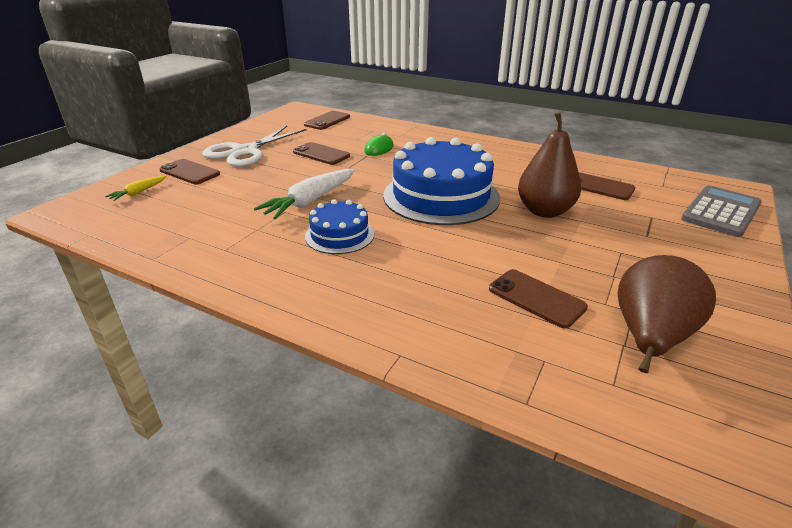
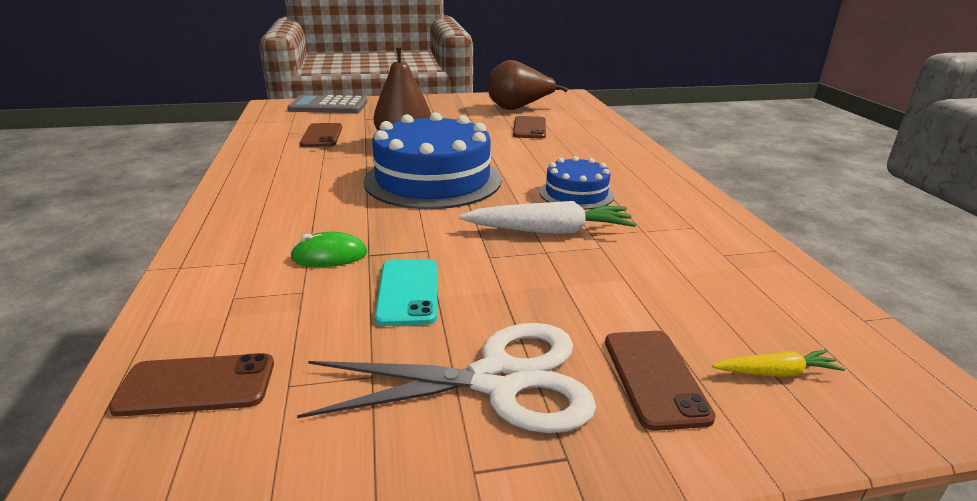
camera: 130 degrees left, 5 degrees down
(321, 154) = (408, 292): brown phone -> turquoise phone

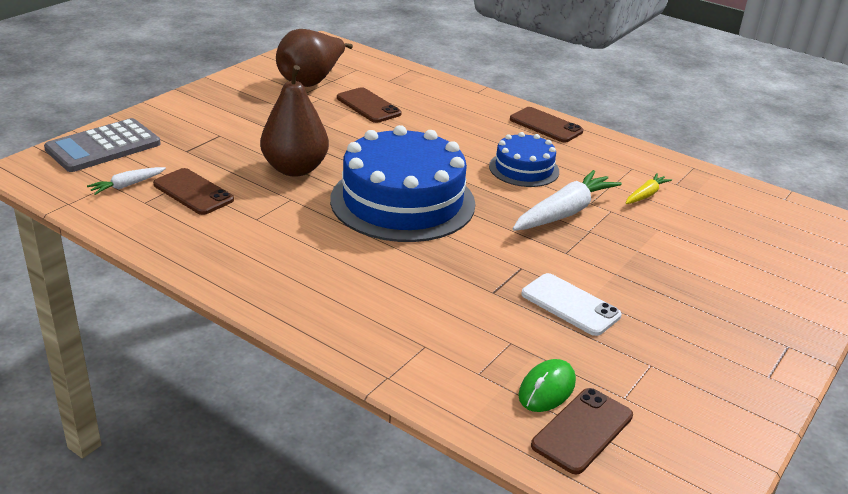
camera: 45 degrees left, 5 degrees up
(298, 123) = (127, 185): none -> white carrot
(329, 256) = (471, 307): green mouse -> green mouse (547, 389)
(408, 292) = (570, 305): turquoise phone -> white phone
(498, 380) = (706, 328): white scissors -> none
(655, 378) = (759, 284): brown phone -> brown phone (546, 125)
(776, 373) = (794, 252): yellow carrot -> yellow carrot (646, 195)

